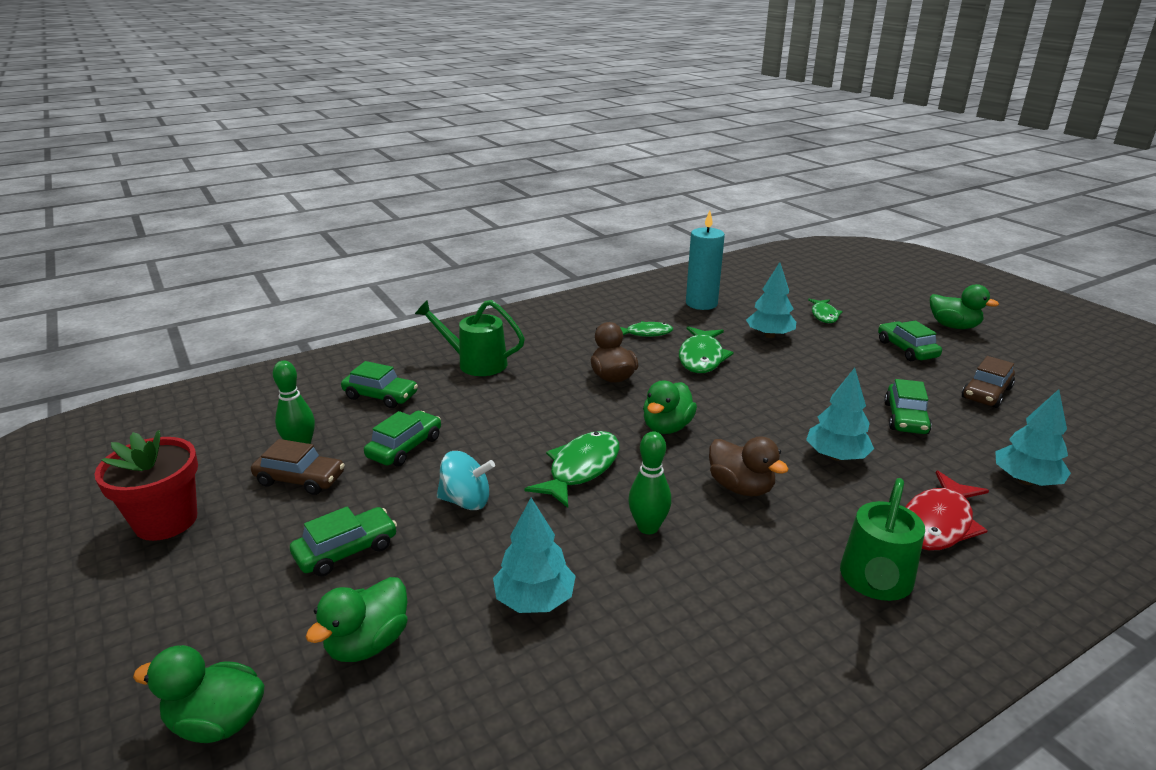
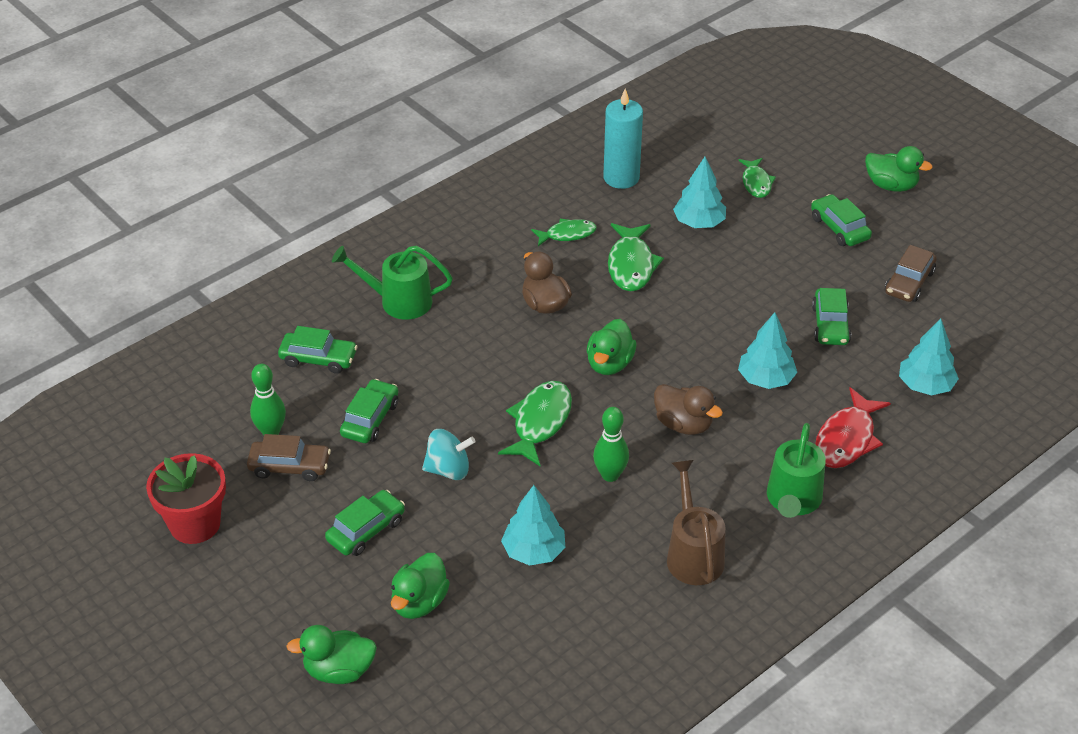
camera: 10 degrees left, 15 degrees up
(740, 630) = (693, 553): none -> brown watering can

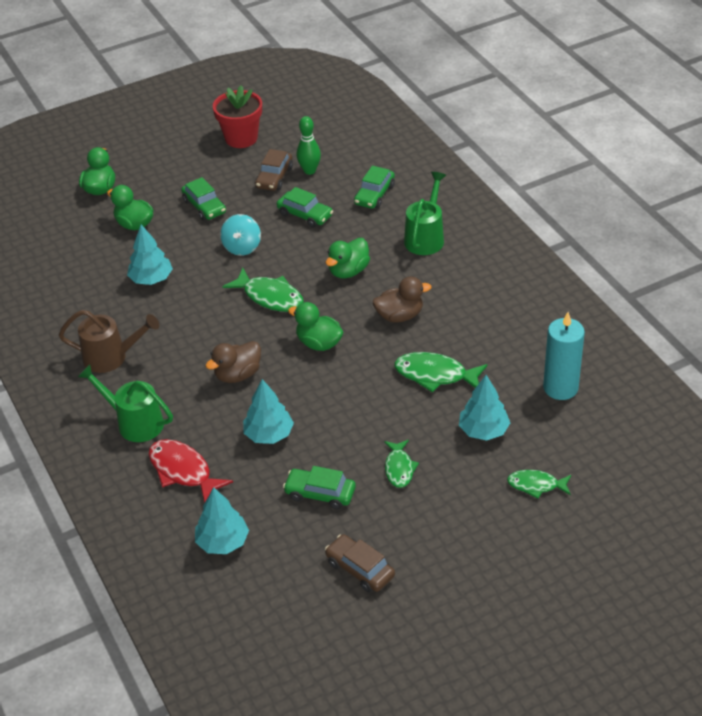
camera: 105 degrees right, 0 degrees up
(567, 234) = (485, 341): green fish -> green fish (399, 468)
(610, 475) = (203, 326): green bowling pin -> none
(839, 228) = (453, 534): green car -> none
(891, 185) = (512, 597): green duck -> green duck (348, 271)

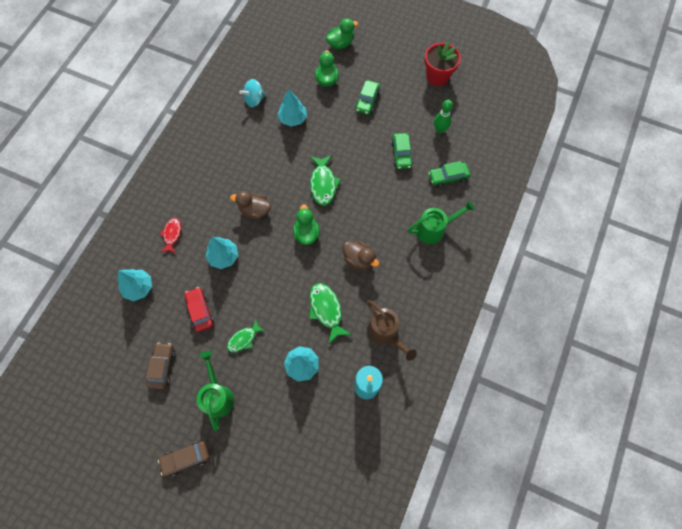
camera: 50 degrees right, 25 degrees up
(112, 357) = (225, 144): brown watering can -> brown watering can (386, 333)
(134, 422) = (189, 188): green watering can -> green watering can (217, 395)
(183, 471) = (172, 234): red fish -> red fish, size x0.64
(242, 247) = (350, 142): turquoise spinning top -> turquoise spinning top (254, 100)
(274, 177) = (419, 116): brown car -> brown car (186, 458)
(320, 494) = (200, 311): green car -> red car
(348, 271) = (374, 208): green duck -> none
(536, 485) = (280, 421): green fish -> none

